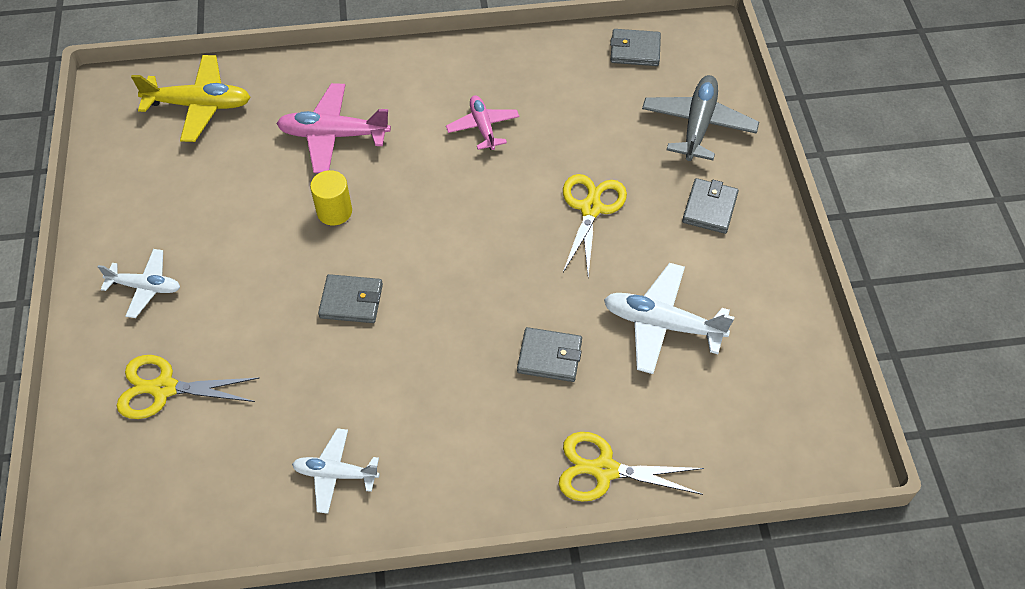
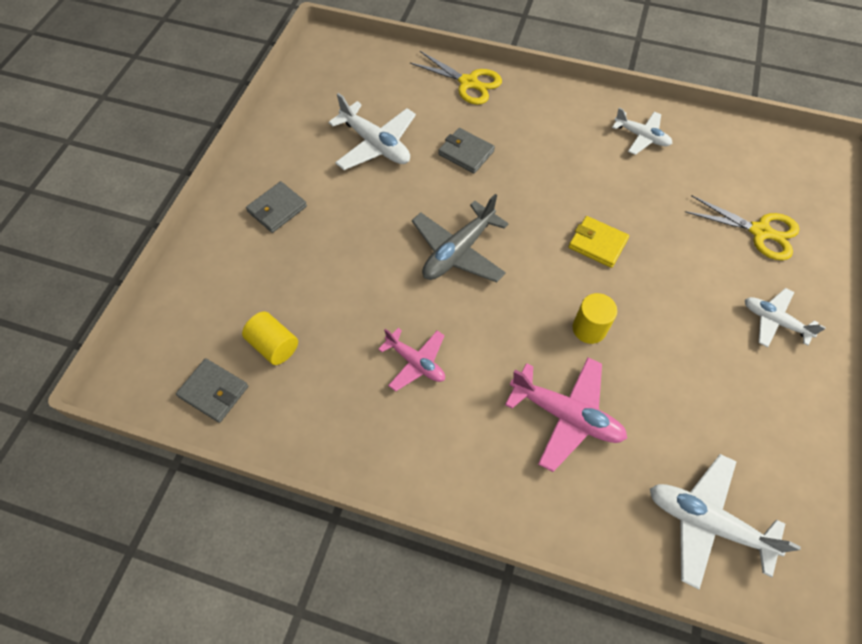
camera: 155 degrees left, 5 degrees up
(199, 105) = (706, 522): yellow plane -> white plane
(351, 301) = (597, 243): grey wallet -> yellow wallet
(483, 127) = (415, 362): pink plane -> pink plane turned 60 degrees counterclockwise
(591, 208) = (368, 245): yellow scissors -> none
(613, 96) = (274, 345): none -> yellow cylinder
(698, 125) = (225, 283): grey plane -> grey plane (458, 251)

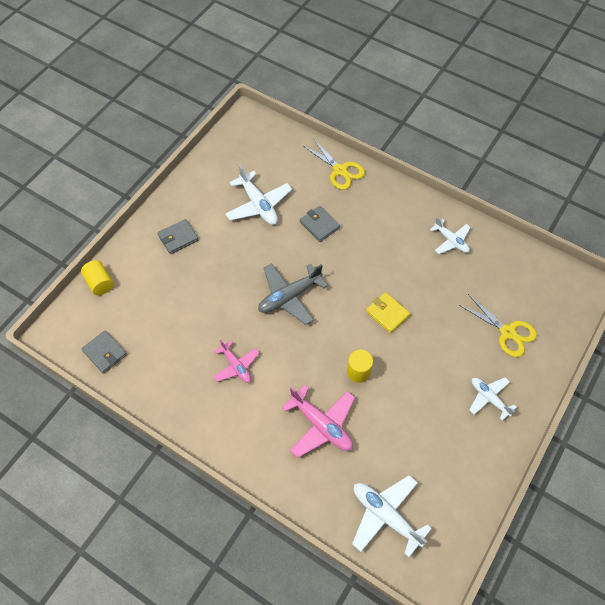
camera: 15 degrees right, 0 degrees up
(274, 345) = (150, 332): yellow cylinder -> yellow cylinder (100, 283)

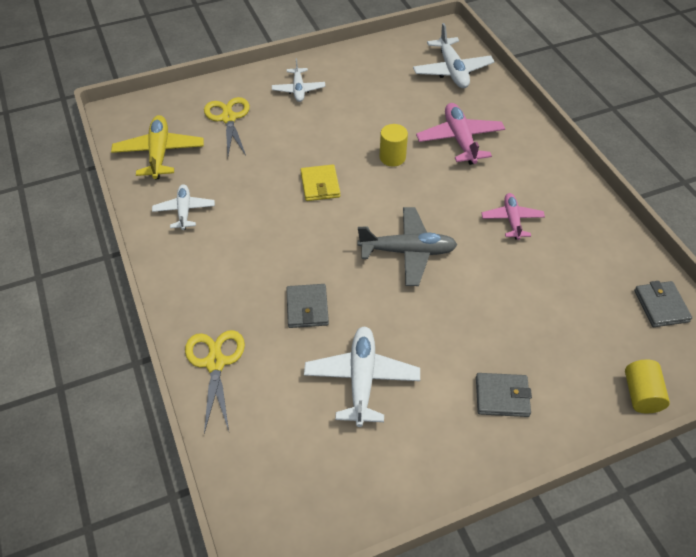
camera: 145 degrees left, 10 degrees down
(516, 271) = (159, 153): none -> yellow plane

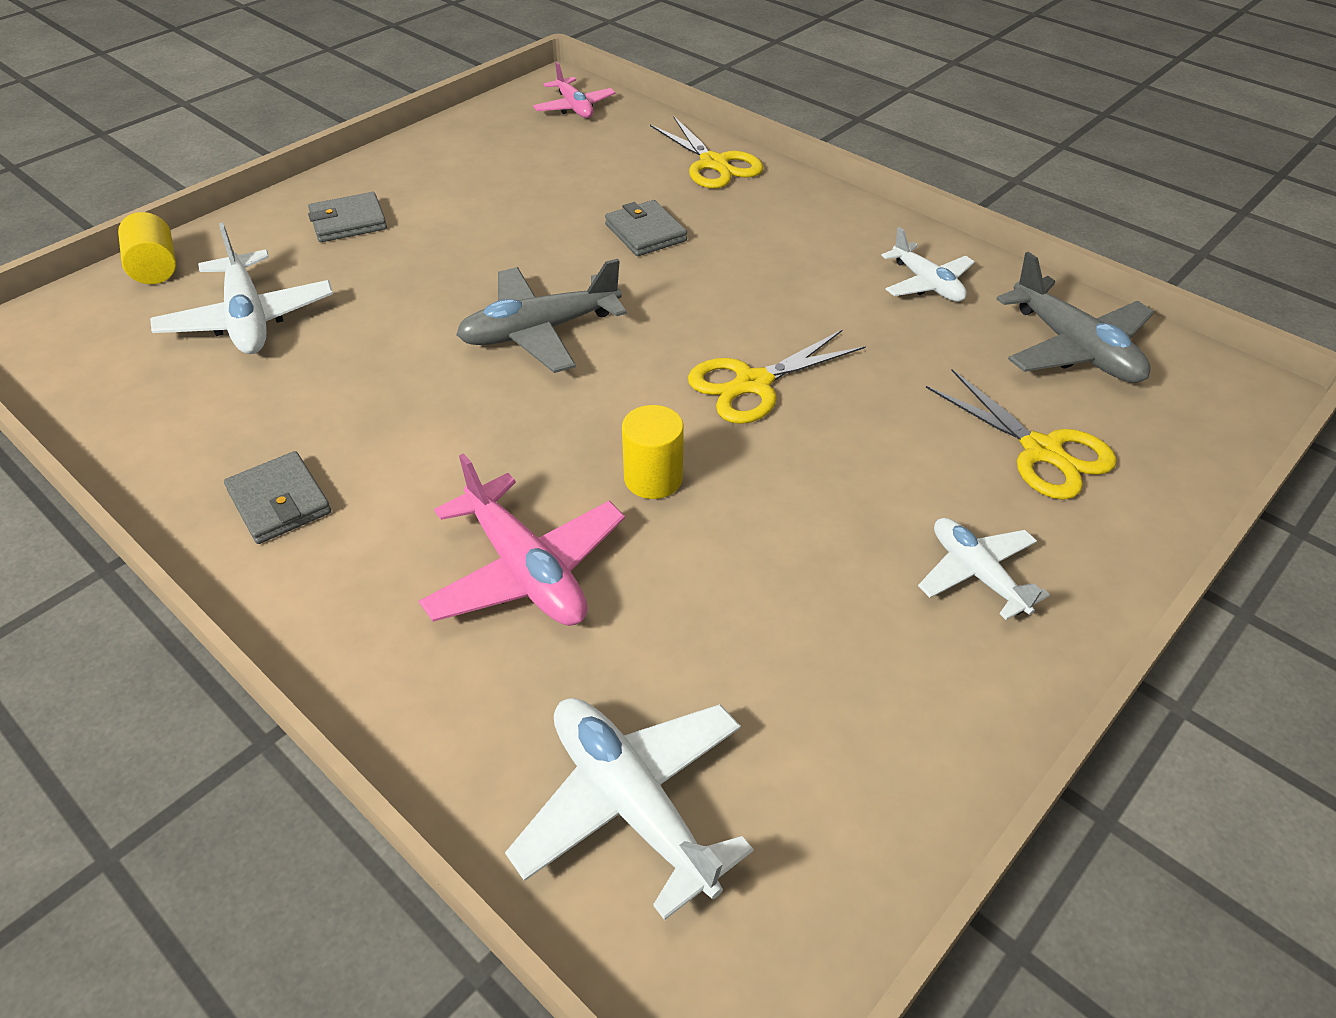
camera: 155 degrees right, 5 degrees down
(159, 153) = (1074, 348): yellow plane -> grey plane
(320, 185) = (753, 384): yellow wallet -> yellow scissors
(361, 380) = (531, 193): white plane -> white plane (248, 319)
(512, 220) = (369, 432): pink plane -> pink plane (574, 107)
(661, 306) = (96, 375): grey wallet -> grey wallet (279, 502)

